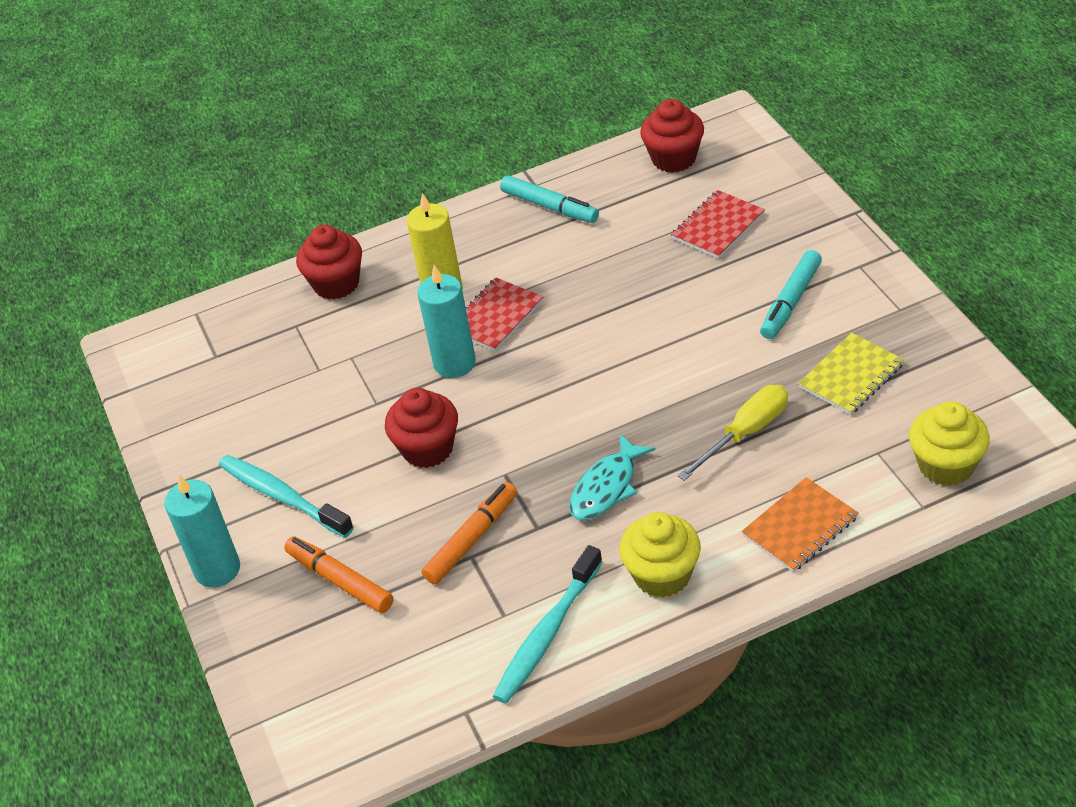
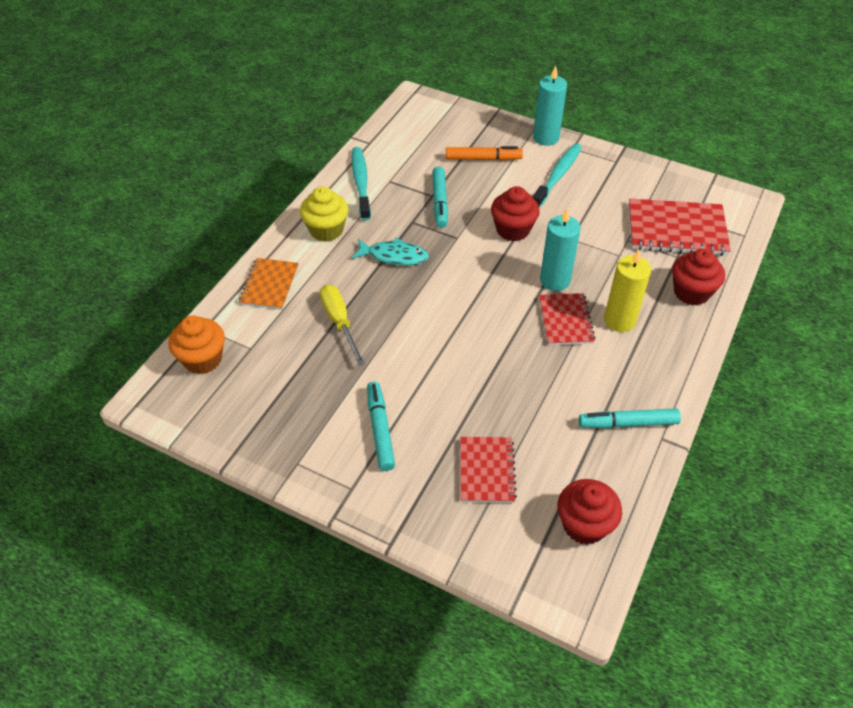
camera: 135 degrees right, 5 degrees up
(252, 354) = (676, 229): none -> red notebook
(283, 497) = (557, 176): turquoise toothbrush -> turquoise toothbrush turned 60 degrees counterclockwise
(472, 539) = (439, 202): orange marker -> turquoise marker
(607, 487) = (394, 256): turquoise fish -> turquoise fish turned 105 degrees clockwise
(746, 433) = (339, 322): yellow screwdriver -> yellow screwdriver turned 150 degrees clockwise
(851, 376) = (299, 391): yellow notebook -> none
(946, 465) = (202, 359): yellow cupcake -> orange cupcake

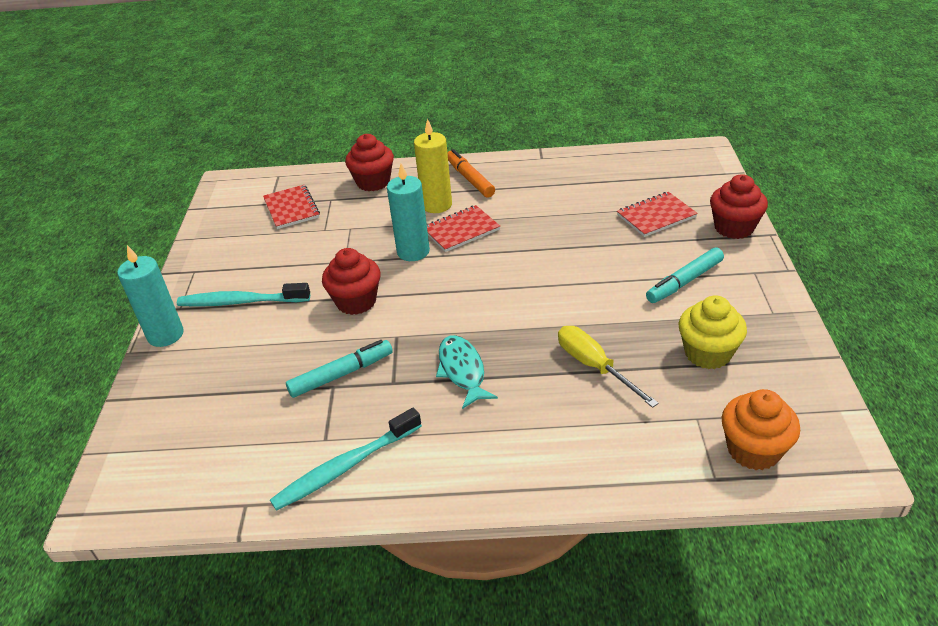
camera: 115 degrees left, 10 degrees down
(269, 285) = (597, 456): orange notebook -> none
(326, 230) = (462, 454): yellow cupcake -> yellow cupcake (707, 353)
(339, 322) = (594, 366): yellow screwdriver -> yellow screwdriver turned 105 degrees clockwise
(483, 159) = (234, 371): orange marker -> orange marker (470, 179)
(584, 525) = (648, 165): red cupcake -> red cupcake (734, 228)
(628, 423) = (543, 173): turquoise marker -> none
(676, 229) = (291, 208): red notebook -> red notebook, size x0.62

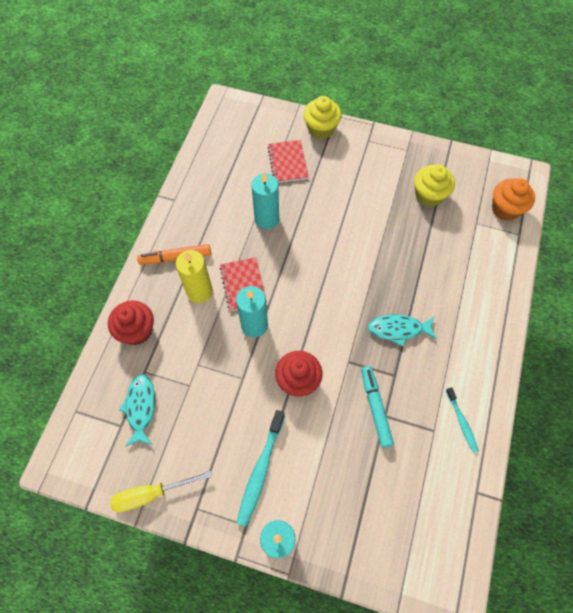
camera: 75 degrees left, 25 degrees up
(291, 208) = (141, 408): red notebook -> turquoise fish
(346, 466) = (461, 422): turquoise toothbrush -> turquoise toothbrush, size x0.59
(560, 223) = (266, 219): none -> turquoise candle
(594, 366) = (420, 255): yellow screwdriver -> yellow screwdriver (151, 494)
(684, 282) = (362, 178): turquoise marker -> none
(734, 228) = (321, 129): red cupcake -> yellow cupcake

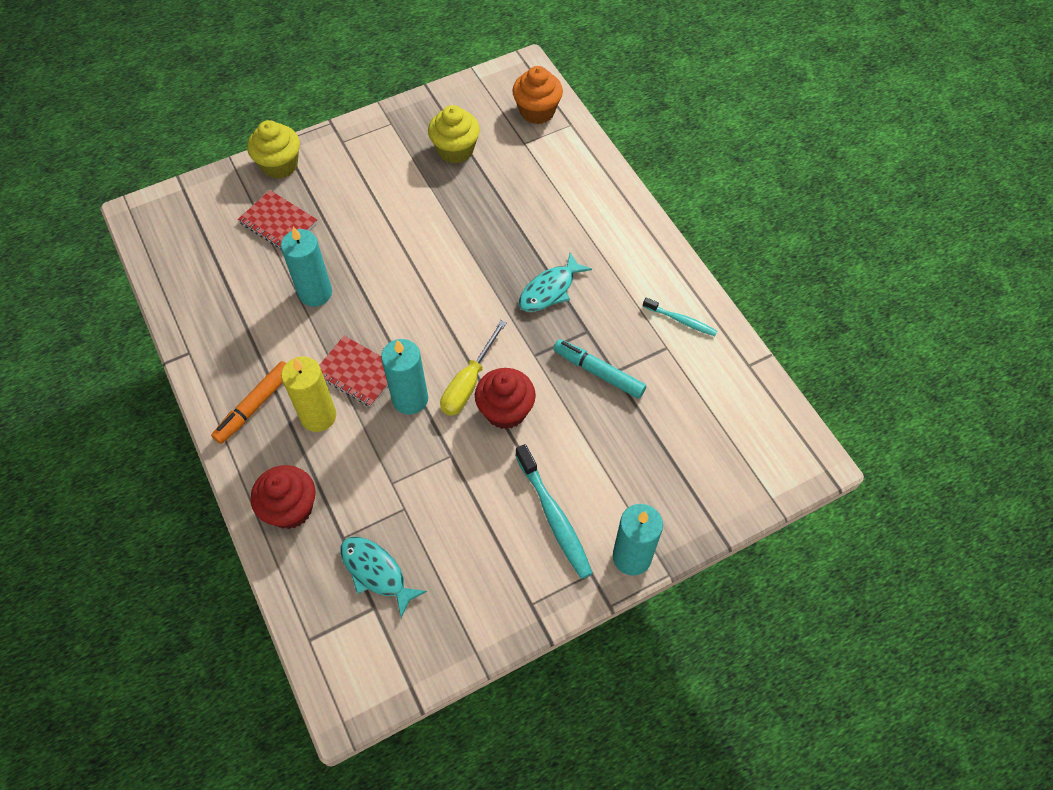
camera: 45 degrees left, 5 degrees down
(151, 494) = (473, 635): yellow screwdriver -> yellow screwdriver (468, 383)

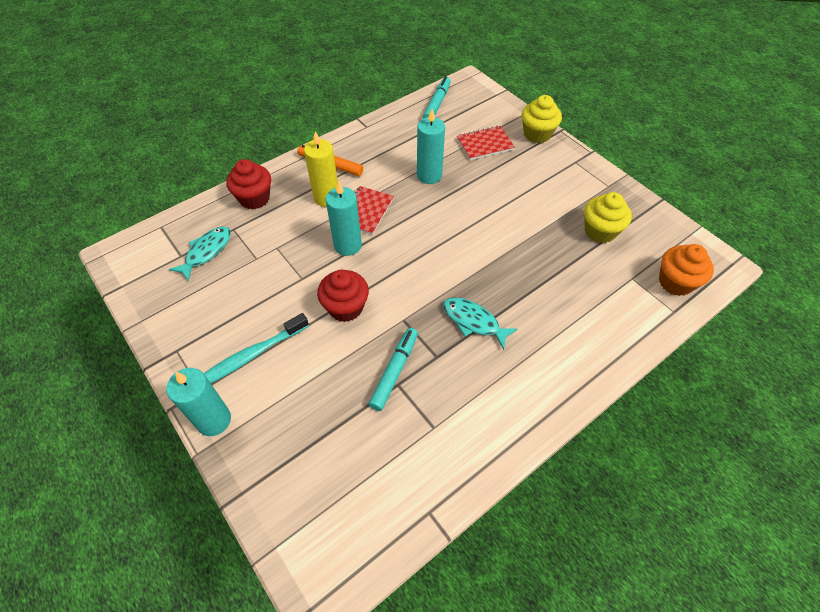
camera: 80 degrees right, 5 degrees down
(173, 259) = (437, 103): none -> turquoise marker
(278, 222) = (485, 144): red notebook -> red notebook turned 45 degrees clockwise
(468, 383) = (368, 278): yellow screwdriver -> none
(681, 320) = (468, 438): turquoise toothbrush -> none

